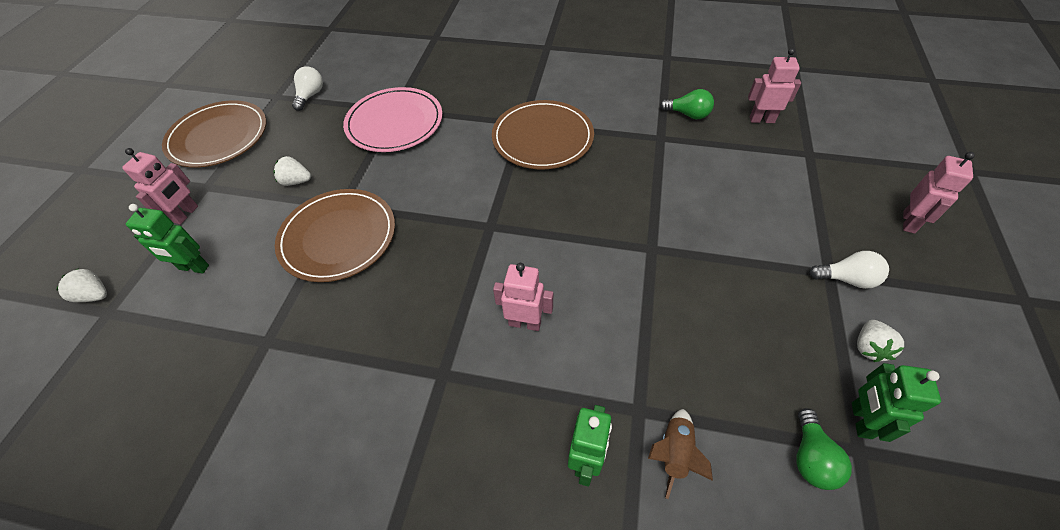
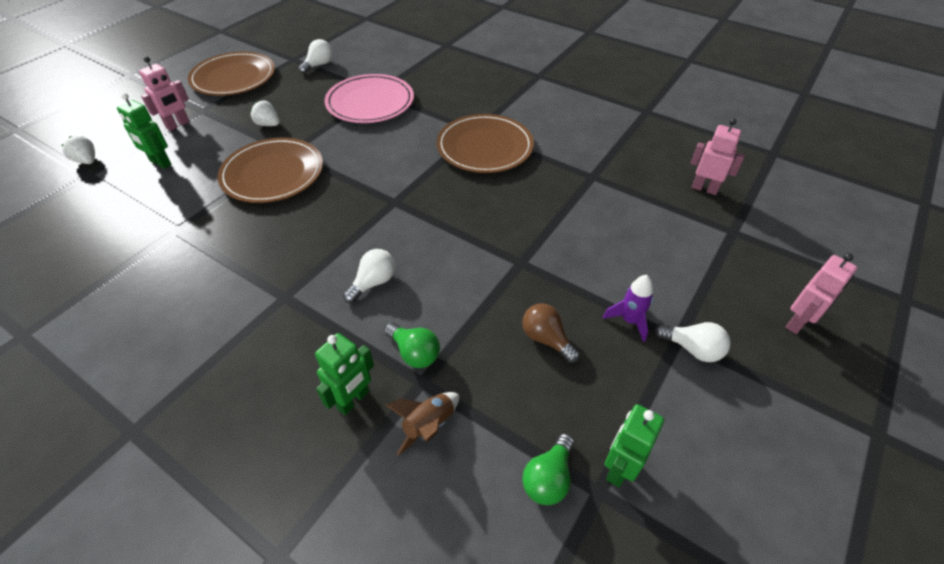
camera: 20 degrees right, 5 degrees down
(525, 323) = (373, 283): pink robot -> white light bulb
(688, 114) = (633, 164): green light bulb -> green light bulb (414, 353)
(723, 318) = (546, 339): none -> brown light bulb
(780, 272) = (629, 321): none -> purple rocket
(869, 347) = (672, 413): white strawberry -> none

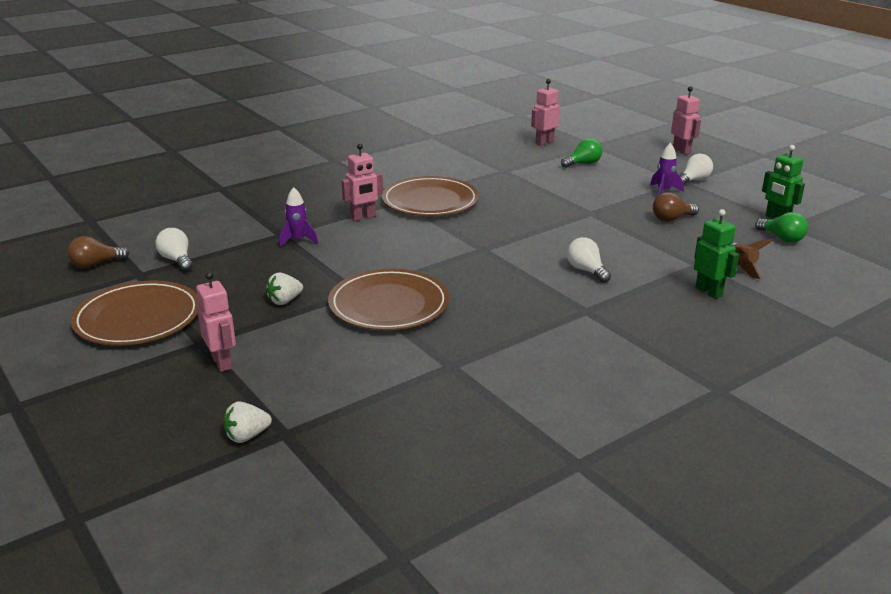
camera: 70 degrees left, 20 degrees down
(160, 163) = (305, 376): green robot -> none
(303, 41) = (96, 264): none -> brown light bulb
(370, 102) = (298, 240): pink plate -> purple rocket
(414, 353) = (669, 264): green light bulb -> green light bulb (583, 164)
(429, 120) = (363, 217): none -> pink robot

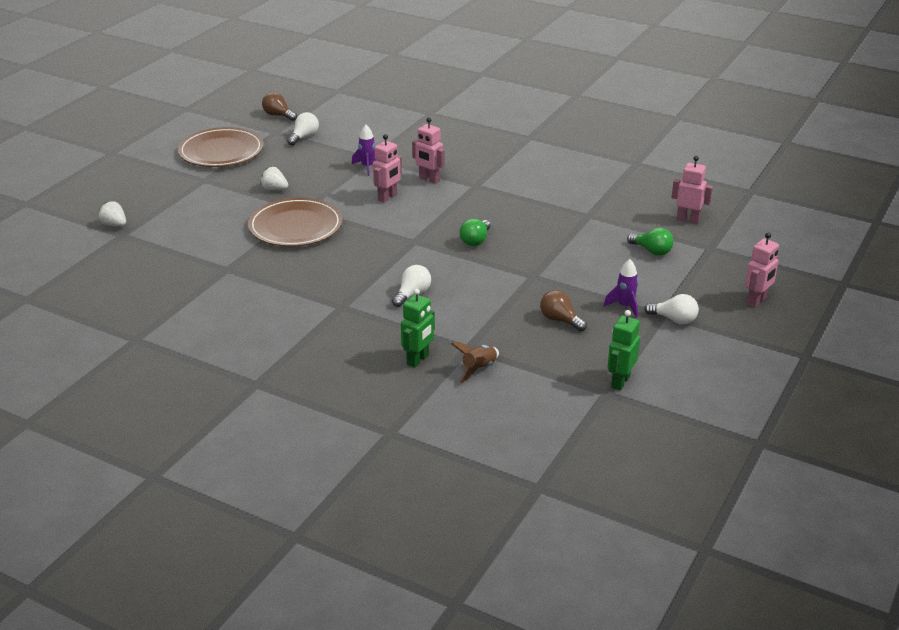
camera: 65 degrees right, 5 degrees up
(222, 362) = (186, 193): pink robot -> pink robot (387, 197)
(430, 201) = (487, 198): brown plate -> none
(782, 238) = (570, 389): green light bulb -> green light bulb (475, 241)

